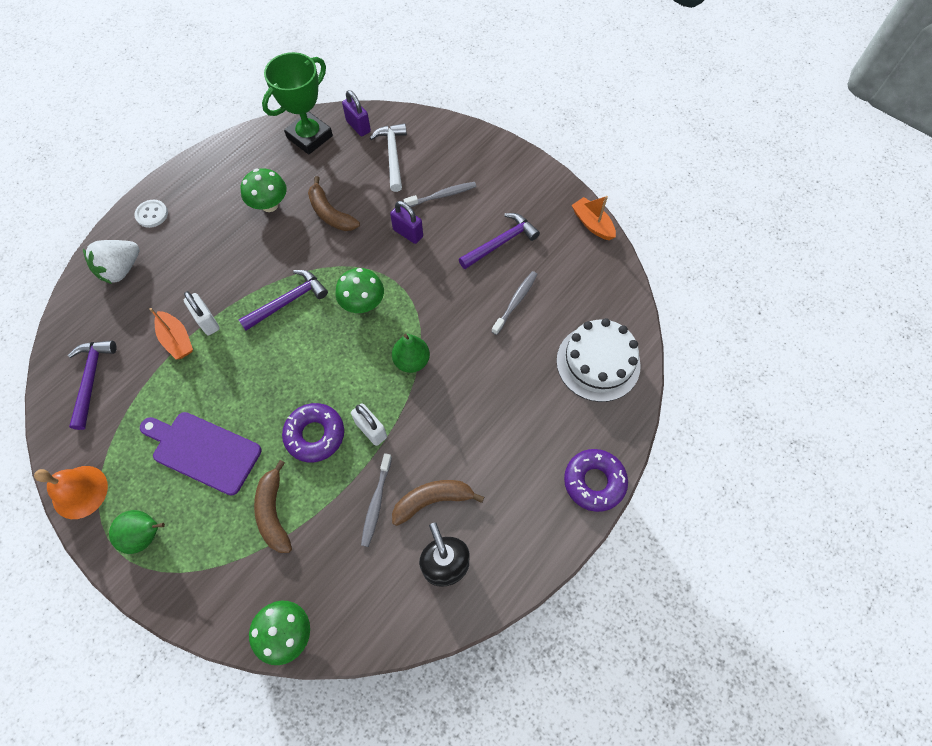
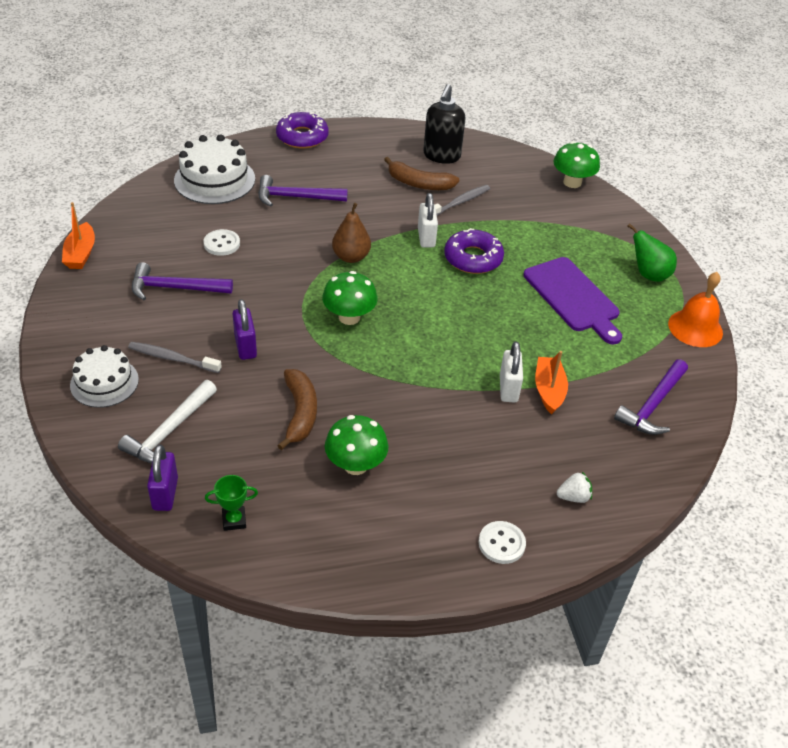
camera: 145 degrees left, 20 degrees down
(121, 269) = (573, 497): white strawberry -> white strawberry, size x0.52
(274, 512) = (540, 236): brown banana -> none
(288, 301) = (416, 359): purple hammer -> purple hammer (296, 197)
(309, 137) = (234, 520): green trophy -> green trophy, size x0.43
(411, 361) = (351, 257): green pear -> brown pear
(461, 157) = (104, 382): none -> white cake
(515, 302) = (222, 244): grey toothbrush -> white button

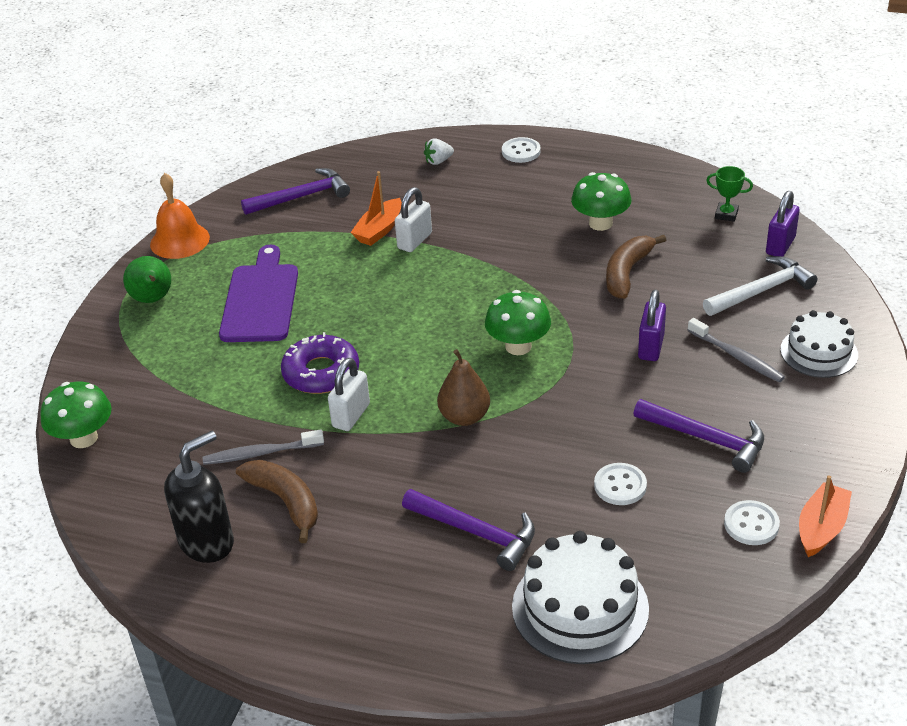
camera: 145 degrees left, 5 degrees down
(127, 244) = (751, 524): none -> white button
(302, 137) = (387, 659): purple donut -> none
(573, 497) = (438, 161): white strawberry -> white strawberry turned 45 degrees counterclockwise

